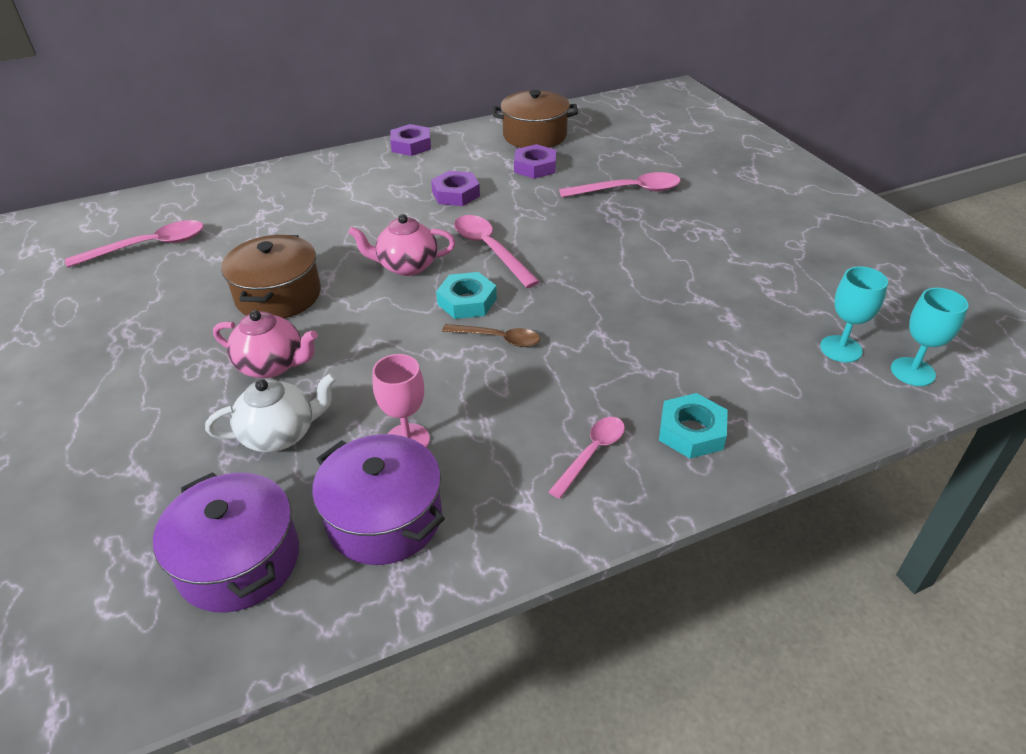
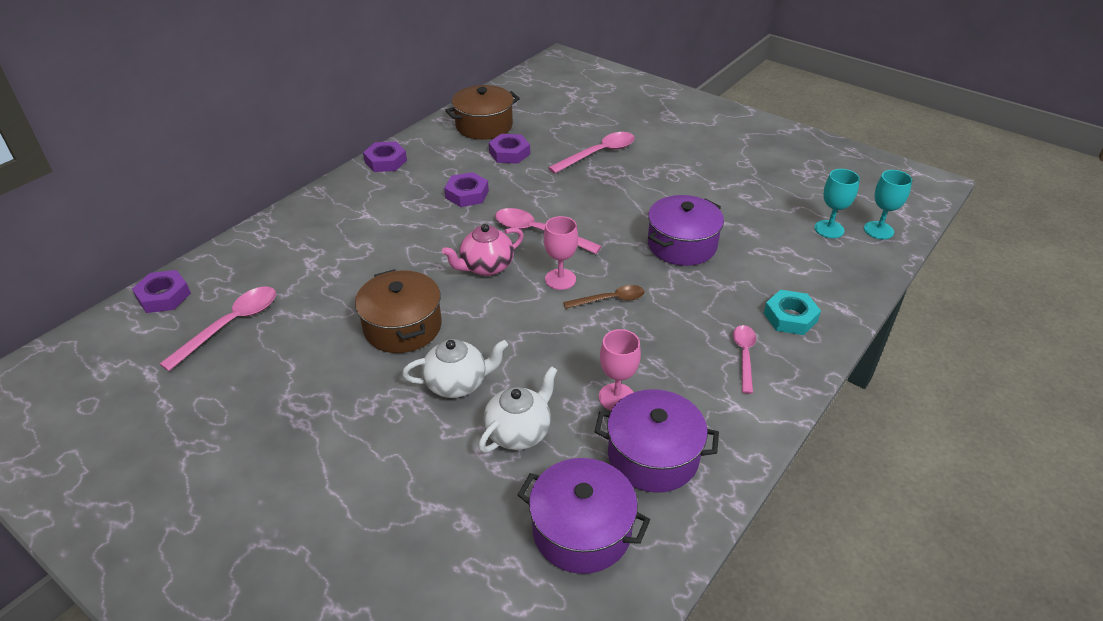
camera: 30 degrees left, 0 degrees up
(127, 207) = (164, 296): none -> purple nut
(272, 365) = (457, 383): pink teapot -> white teapot
(467, 301) = (560, 279): turquoise nut -> pink goblet
(633, 309) = (682, 245): none -> purple pot

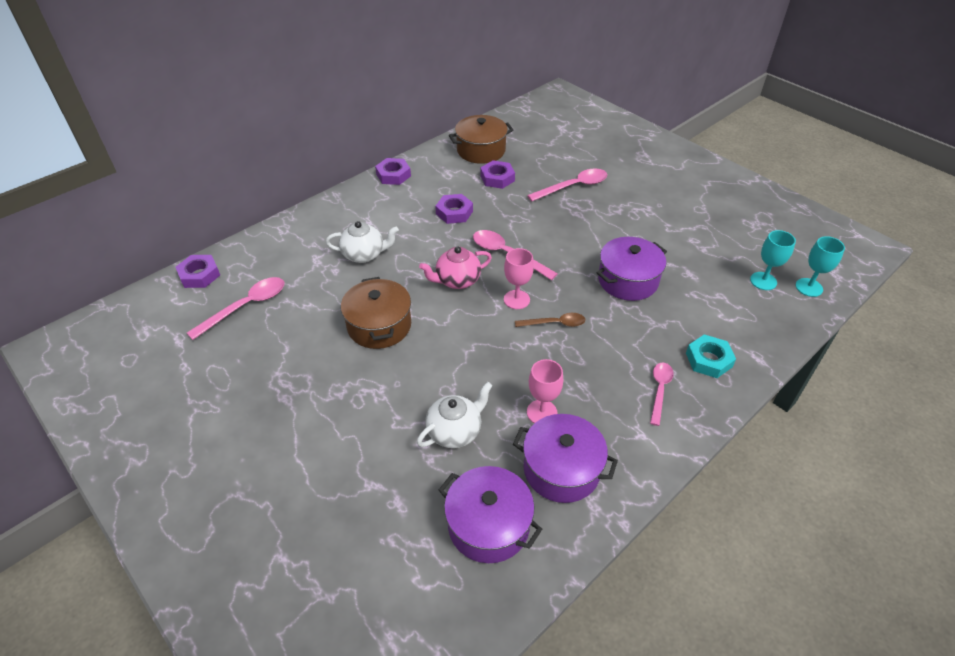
camera: 10 degrees right, 5 degrees up
(457, 383) = (413, 381): white teapot -> white teapot (364, 254)

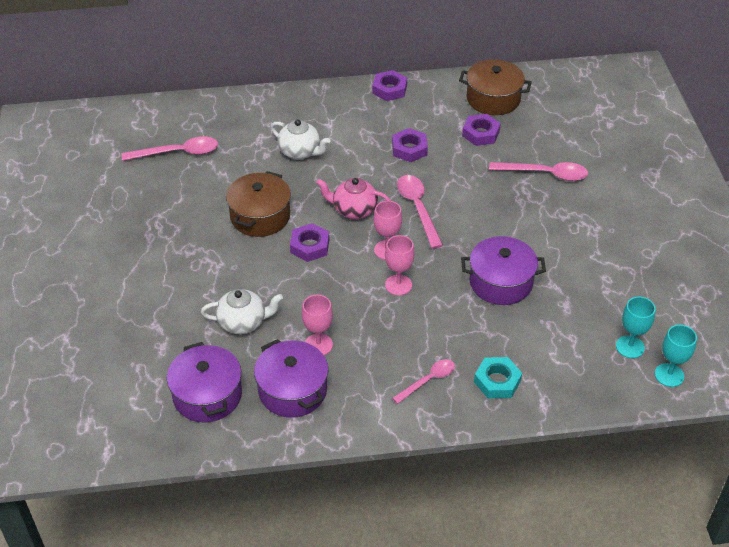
camera: 35 degrees right, 0 degrees up
(199, 275) = (165, 111): purple nut -> purple nut (310, 246)
(554, 323) = (398, 285): brown spoon -> pink goblet

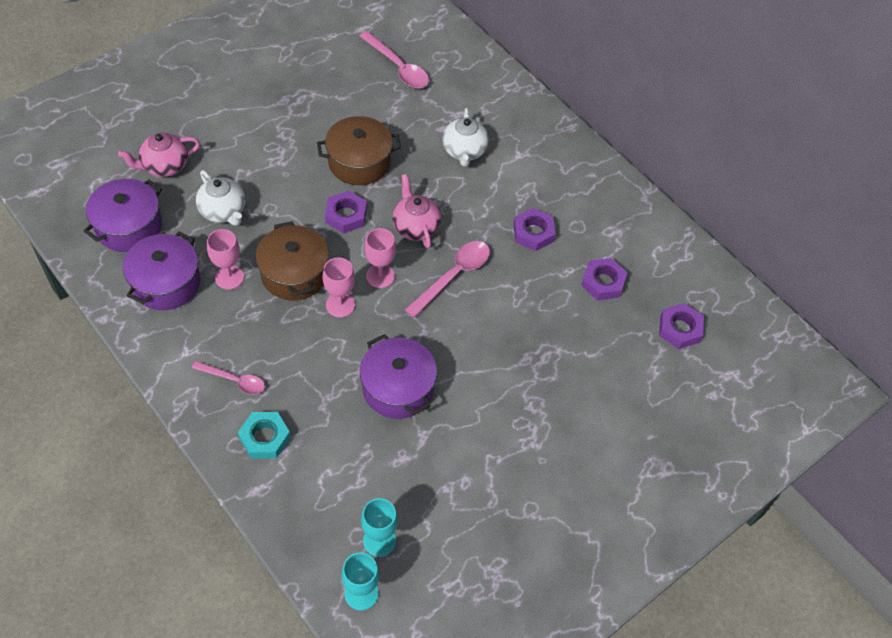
camera: 55 degrees right, 10 degrees up
(157, 345) = (164, 166): none -> pink teapot
(389, 89) = (609, 178): purple nut -> purple nut (679, 329)
(493, 99) = (666, 271): brown pot -> brown pot (294, 273)
(545, 174) = (584, 364): pink spoon -> none

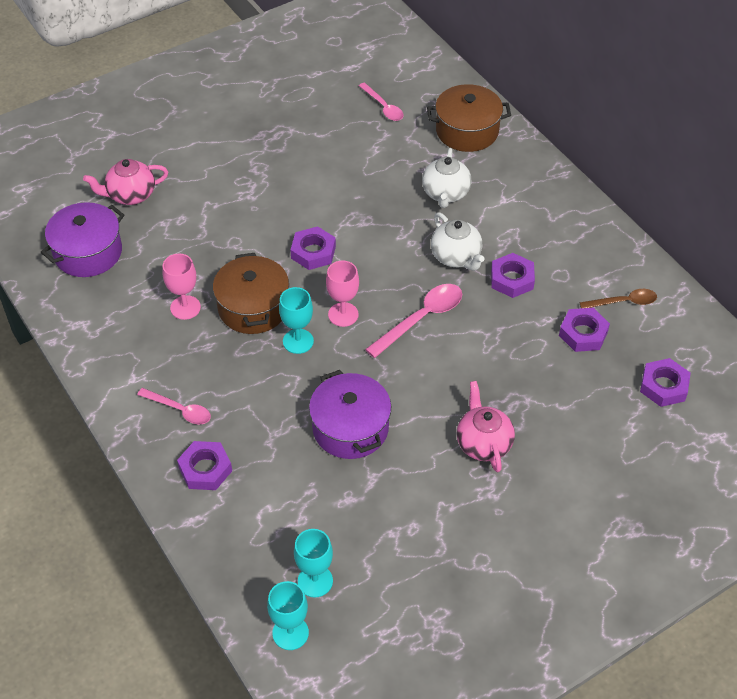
camera: 10 degrees right, 5 degrees down
(166, 283) = (120, 310): purple pot -> none
(223, 211) = (186, 242): white teapot -> white teapot (456, 257)
(265, 438) = (205, 469): turquoise nut -> purple nut
(340, 305) = (298, 341): pink goblet -> turquoise goblet
(359, 162) = (332, 200): brown pot -> brown pot (467, 131)
(398, 67) = (383, 107): pink spoon -> pink spoon, size x0.65
(415, 227) = (385, 267): pink teapot -> pink teapot (483, 443)
(636, 250) = (623, 302): none -> brown spoon

